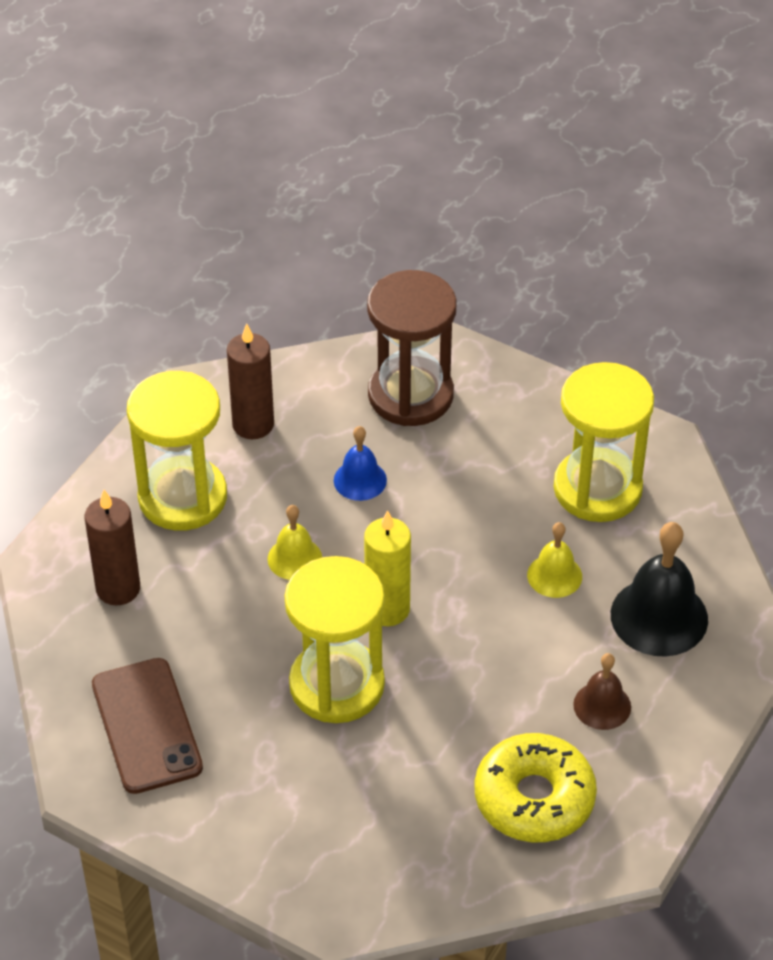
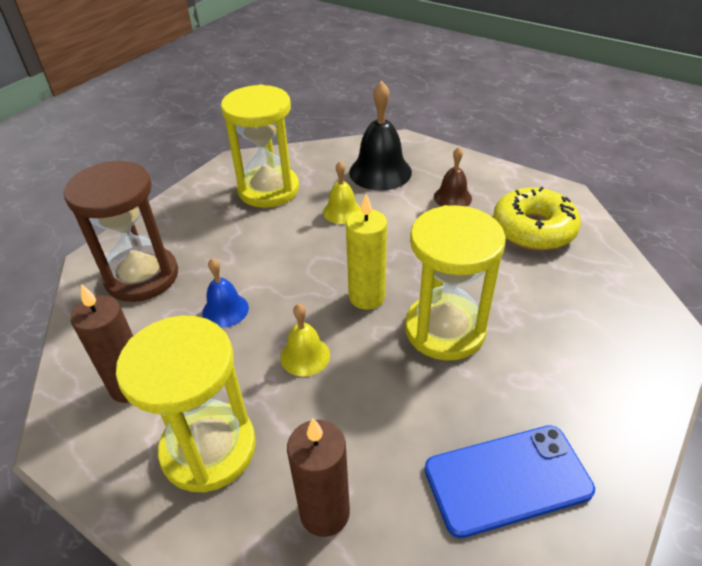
camera: 85 degrees left, 5 degrees down
(146, 726) = (507, 480): brown phone -> blue phone

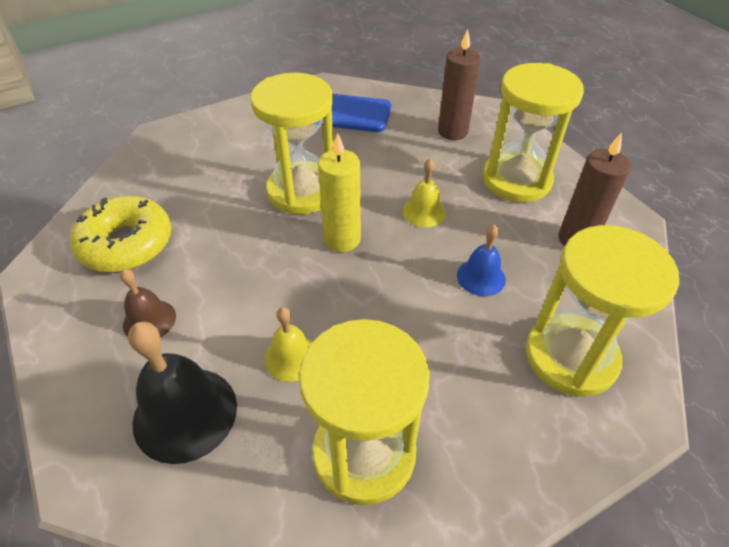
camera: 155 degrees left, 5 degrees up
(142, 276) = (571, 357): brown hourglass -> yellow hourglass

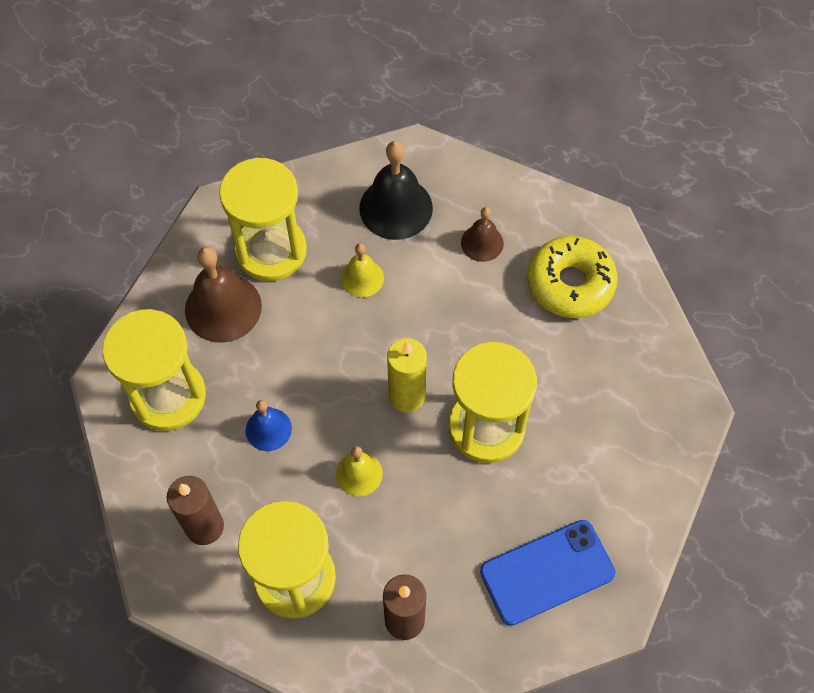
camera: 145 degrees right, 15 degrees up
(463, 416) = (223, 308): none -> brown bell

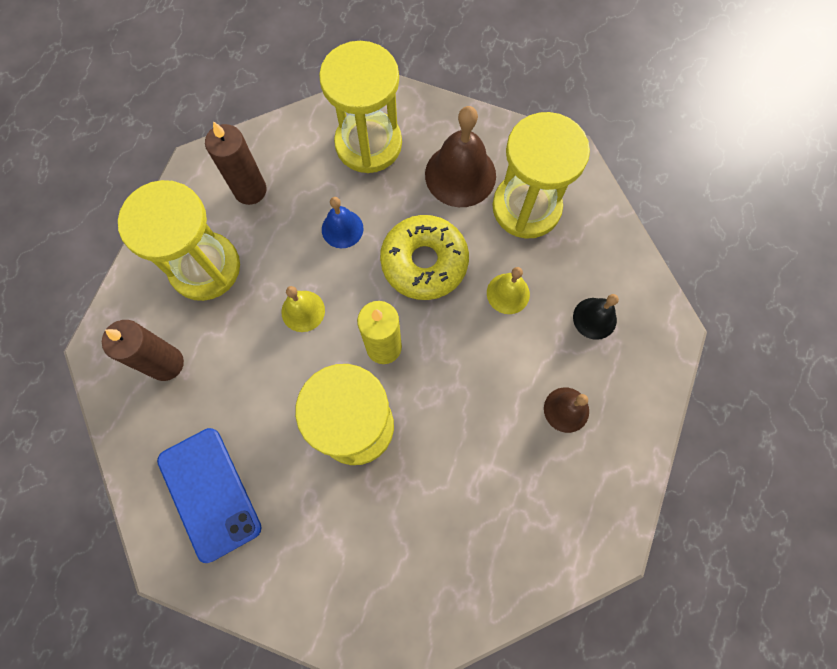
camera: 85 degrees right, 10 degrees up
(396, 208) = (594, 318): black bell -> black bell, size x0.57
(570, 284) = (529, 508): yellow donut -> yellow donut (424, 262)

